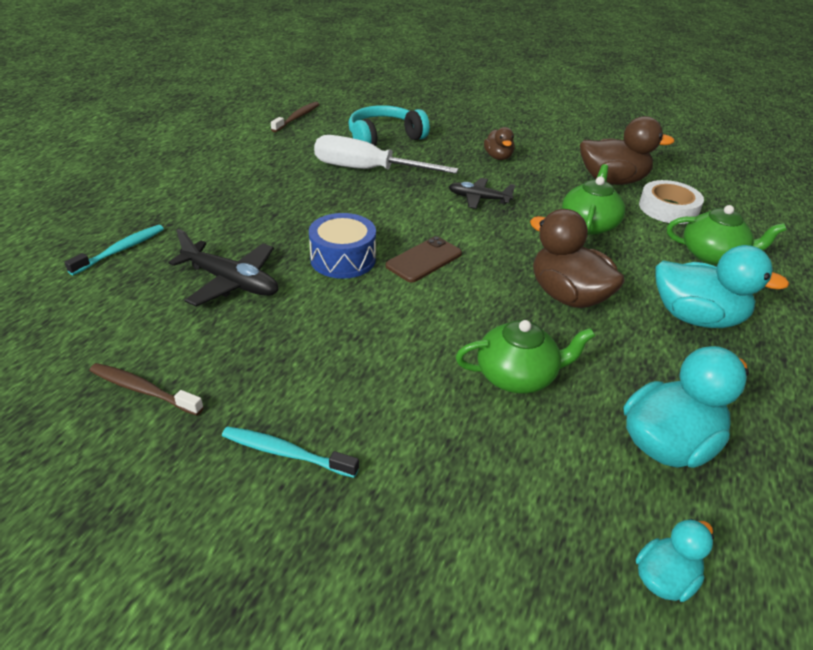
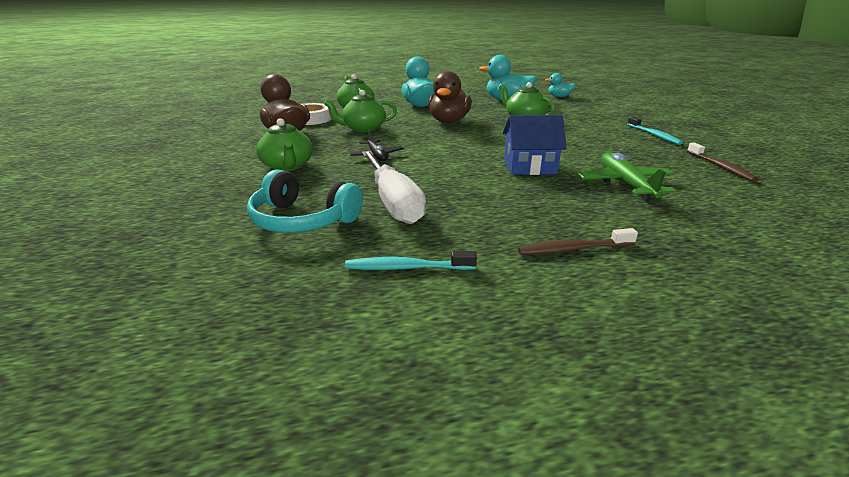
camera: 125 degrees left, 10 degrees down
(120, 250) = (715, 238): turquoise toothbrush -> turquoise toothbrush (407, 268)
(231, 282) = (624, 184): black plane -> green plane
(297, 118) = (302, 304): brown toothbrush -> brown toothbrush (573, 249)
(343, 259) = (529, 166): blue drum -> blue house
(424, 260) = (482, 150): brown phone -> none
(498, 157) = (287, 166): brown duck -> green teapot

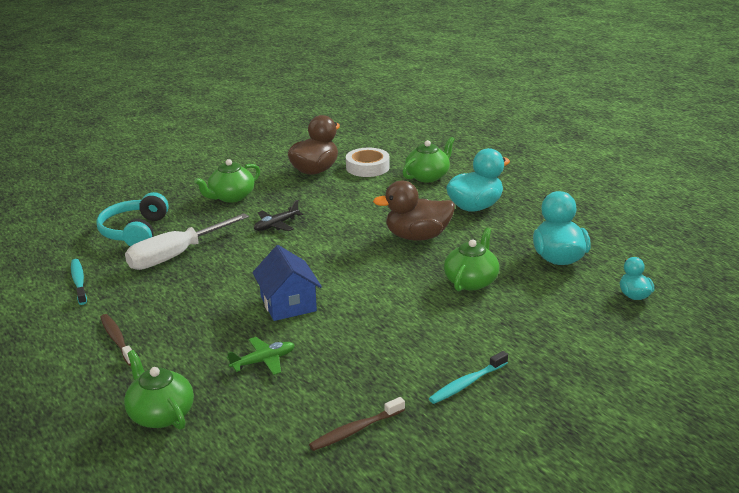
camera: 70 degrees right, 0 degrees up
(363, 129) = (353, 199): green teapot -> green teapot (160, 414)
(624, 184) = (264, 361): green plane -> green plane, size x0.65

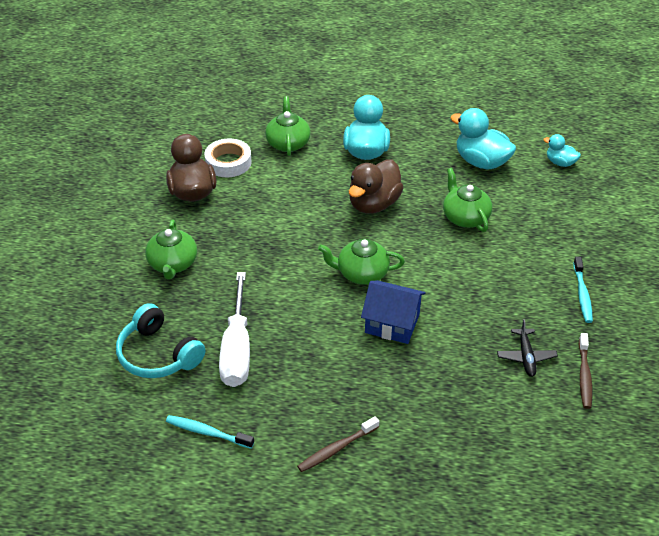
camera: 50 degrees left, 15 degrees up
(117, 340) = (336, 449): brown toothbrush -> brown toothbrush turned 45 degrees counterclockwise
(160, 414) = (470, 469): green teapot -> green teapot (361, 273)
(264, 361) = (457, 377): green plane -> none
(276, 225) = (260, 265): black plane -> black plane (526, 357)

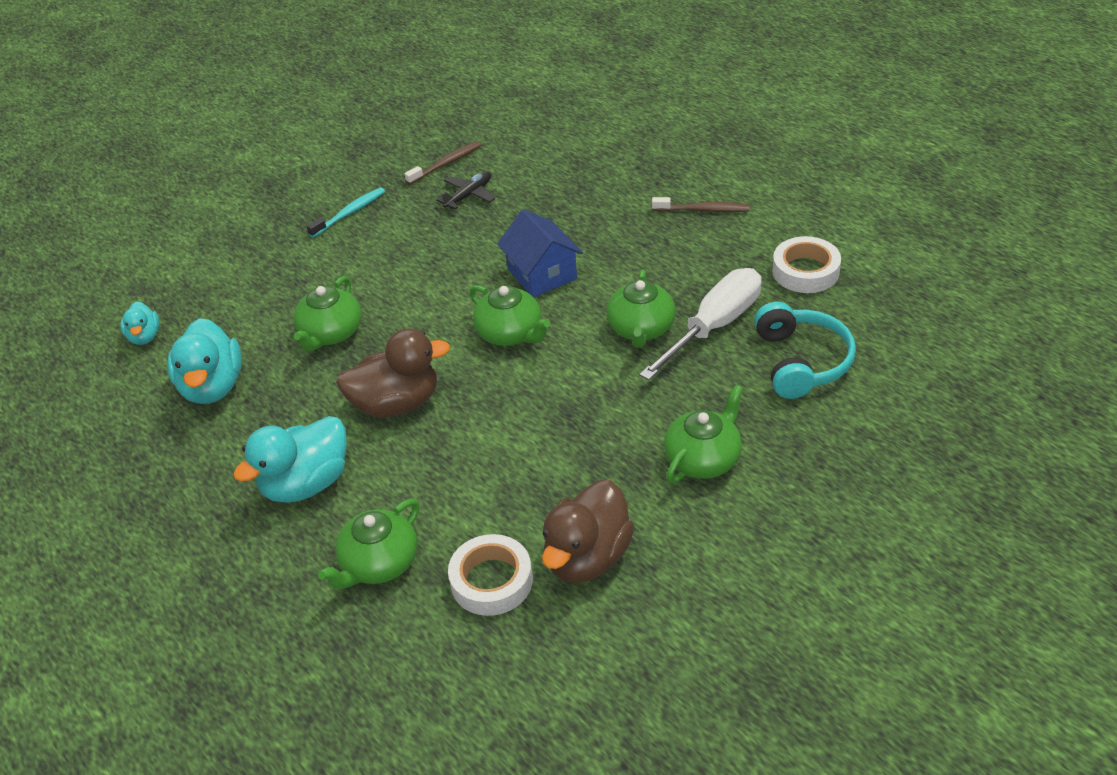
camera: 135 degrees left, 0 degrees up
(207, 432) = (805, 271): turquoise toothbrush -> white tape
(283, 320) = (641, 329): none -> green teapot

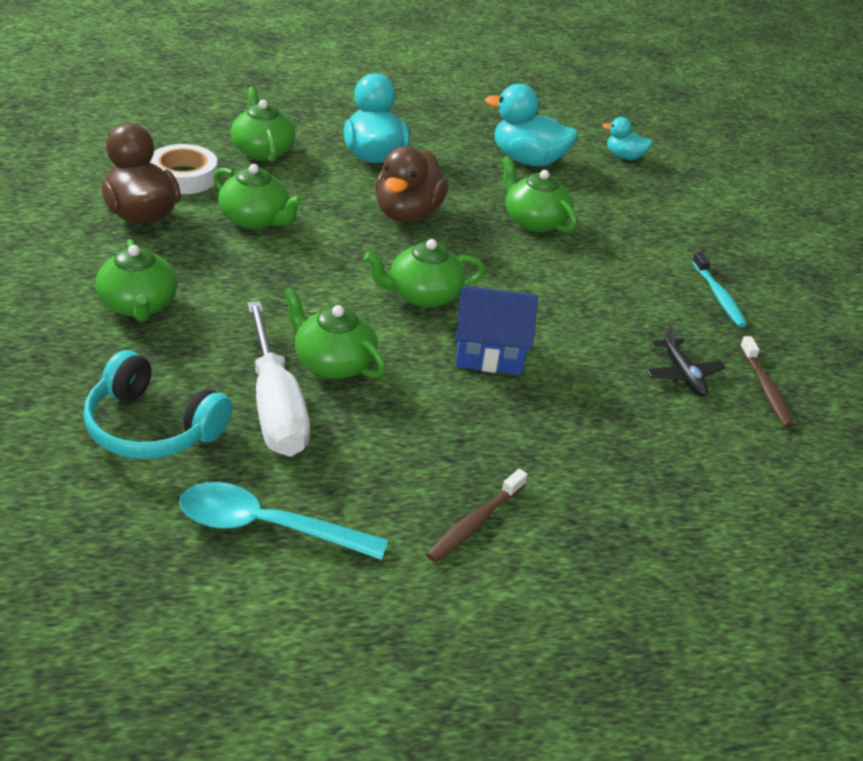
camera: 115 degrees right, 5 degrees down
(510, 481) = (256, 220): none -> green teapot
(805, 271) = (267, 527): white tape -> turquoise spoon

